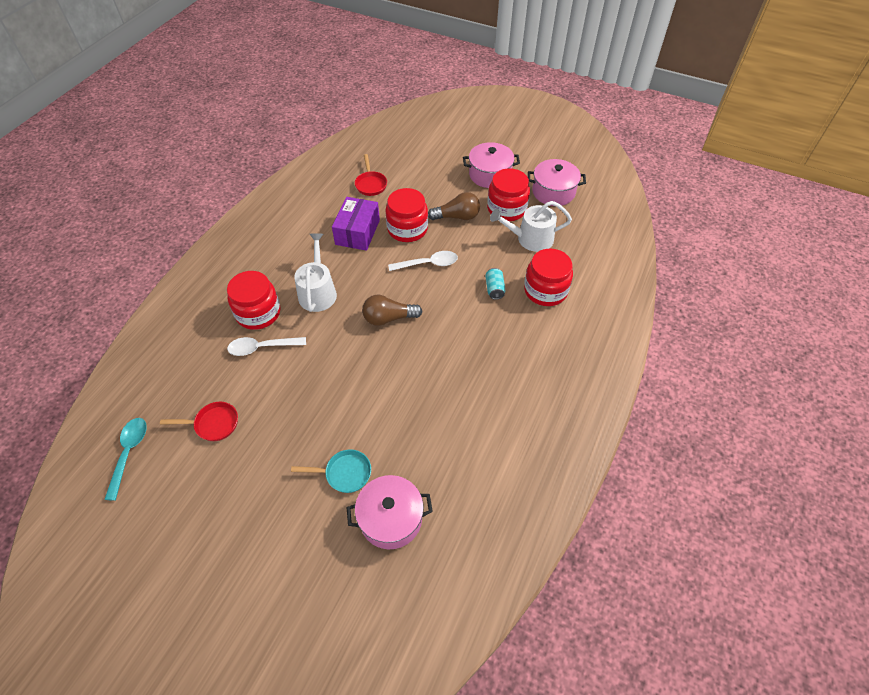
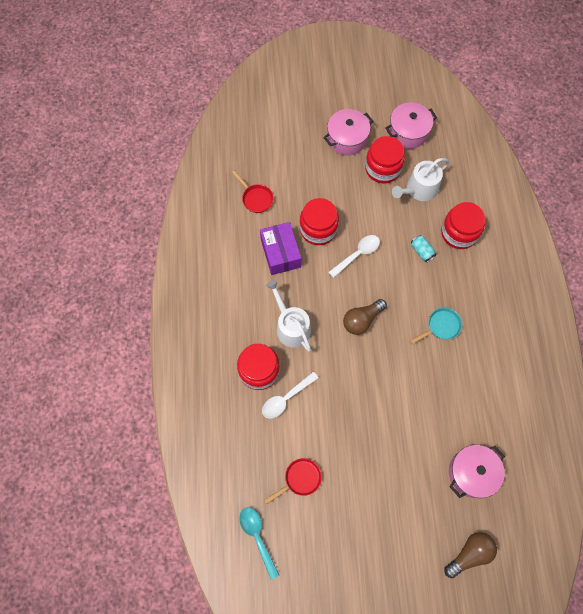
camera: 30 degrees left, 15 degrees up
(344, 473) = (419, 460): turquoise pan -> turquoise pan (441, 326)
(457, 217) = (349, 196): brown light bulb -> brown light bulb (469, 554)

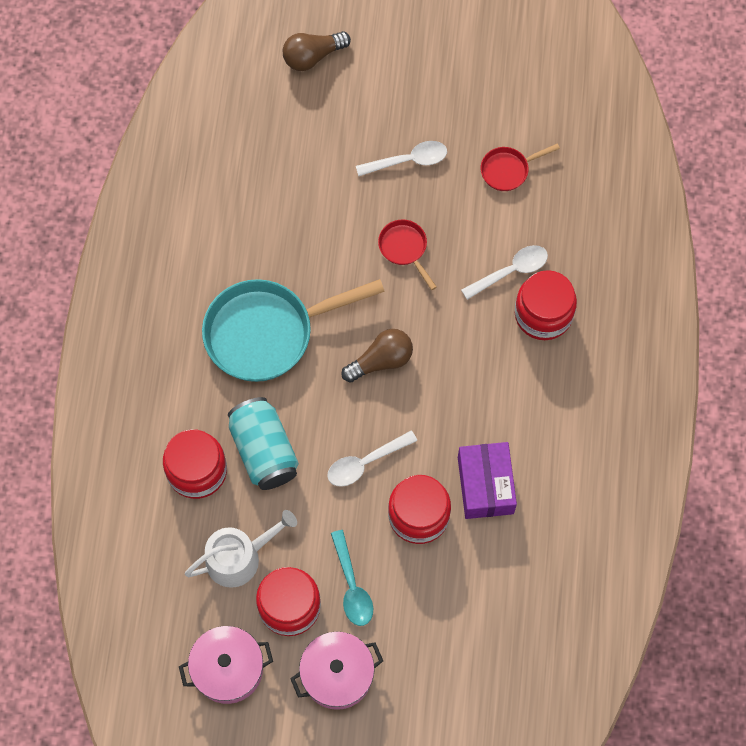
camera: 170 degrees left, 0 degrees up
(256, 198) = (511, 587): red pan -> red pan (404, 249)
(257, 537) = (572, 115): turquoise spoon -> turquoise spoon (352, 586)
(291, 326) = (487, 369): white watering can -> none
(375, 474) = (408, 160): none -> white spoon
(421, 251) = (264, 451): turquoise can -> turquoise can, size x2.07
(441, 326) = (267, 333): turquoise pan -> turquoise pan, size x2.17
(471, 473) = (282, 141): pink pot -> none

